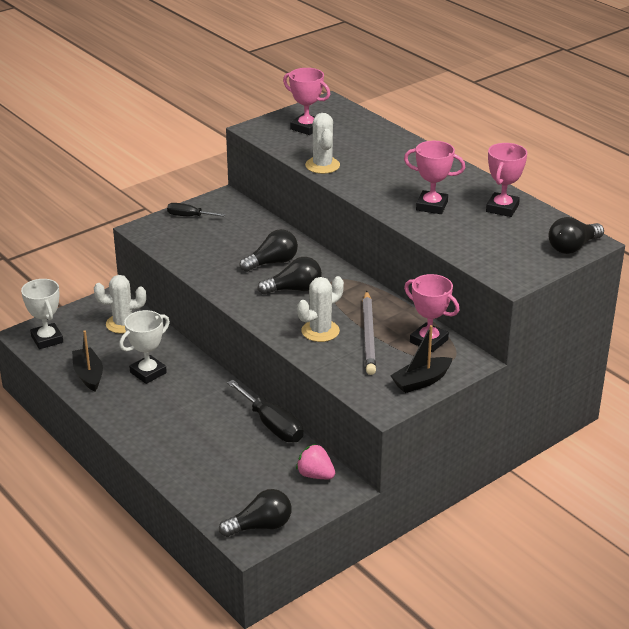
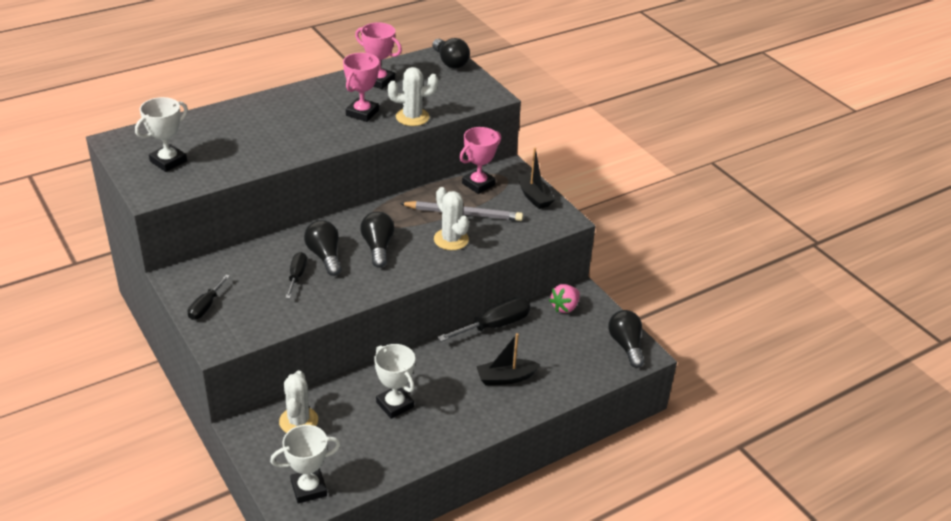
camera: 85 degrees left, 5 degrees up
(88, 375) = (387, 452): black boat -> black boat (506, 378)
(239, 252) = (297, 276): none -> black screwdriver
(306, 128) = (168, 161): pink trophy -> white trophy
(322, 165) = (258, 161): white cactus -> white cactus (412, 117)

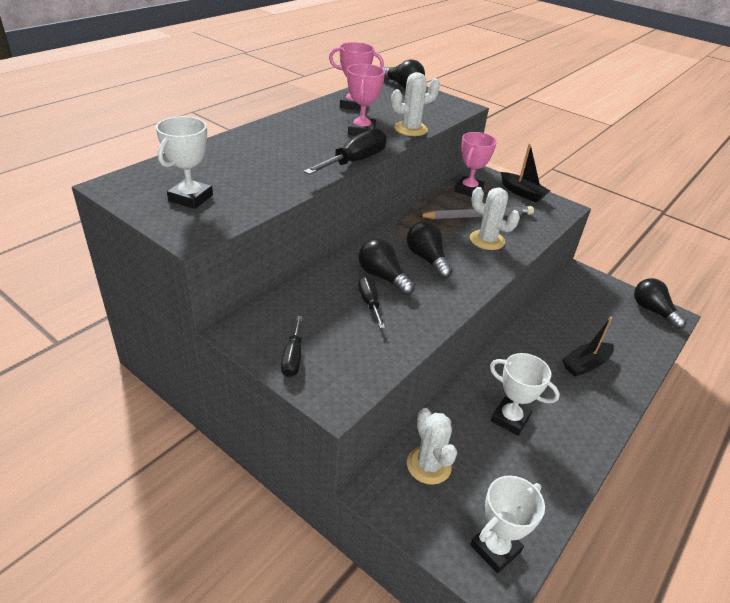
camera: 20 degrees left, 0 degrees up
(494, 325) = (536, 317): black screwdriver -> black screwdriver (355, 161)
(565, 307) = (578, 288): pink strawberry -> none

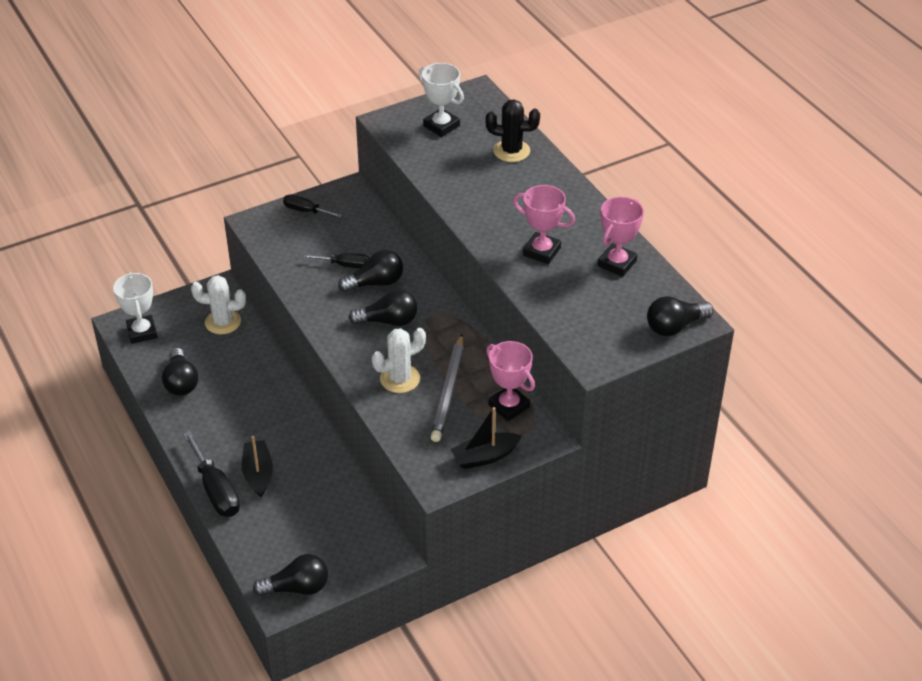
camera: 115 degrees right, 5 degrees up
(223, 156) = (511, 151): none -> black cactus
(355, 161) = (472, 229): black screwdriver -> black screwdriver (216, 490)
(410, 129) = (536, 291): white cactus -> none
(510, 419) = (233, 387): white trophy -> none
(537, 468) = (181, 382): none -> black light bulb

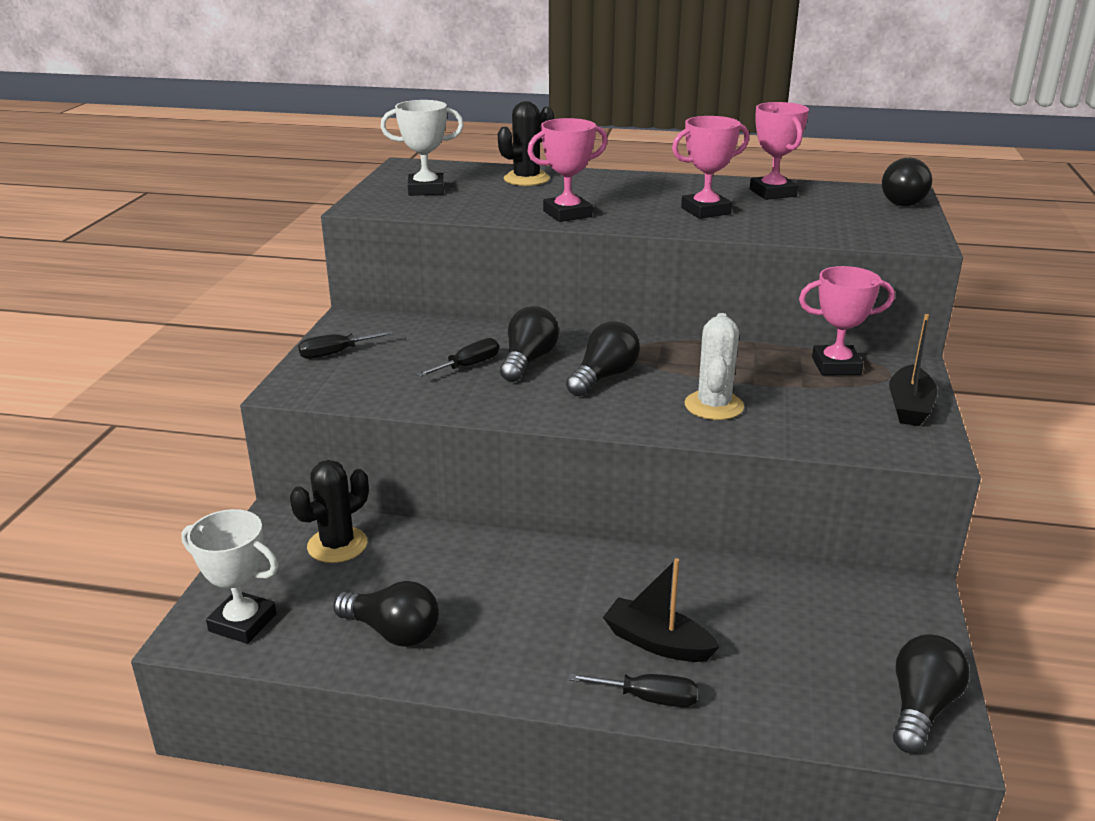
camera: 50 degrees left, 15 degrees down
(216, 490) = (649, 698): black screwdriver -> black screwdriver, size x0.60
(223, 322) = (337, 545): white cactus -> black cactus
(448, 390) = (770, 387): grey pencil -> none
(466, 201) = (567, 214): none -> pink trophy

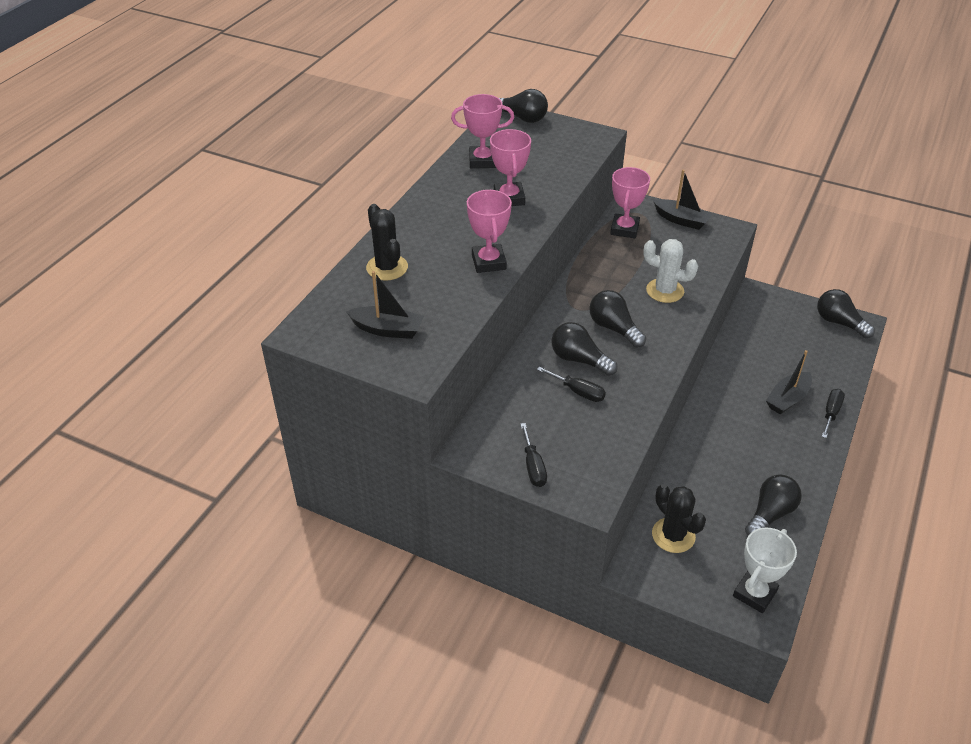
camera: 75 degrees left, 15 degrees up
(426, 190) = (387, 329): white trophy -> black boat
(468, 366) = (578, 392): black screwdriver -> black screwdriver turned 150 degrees clockwise

